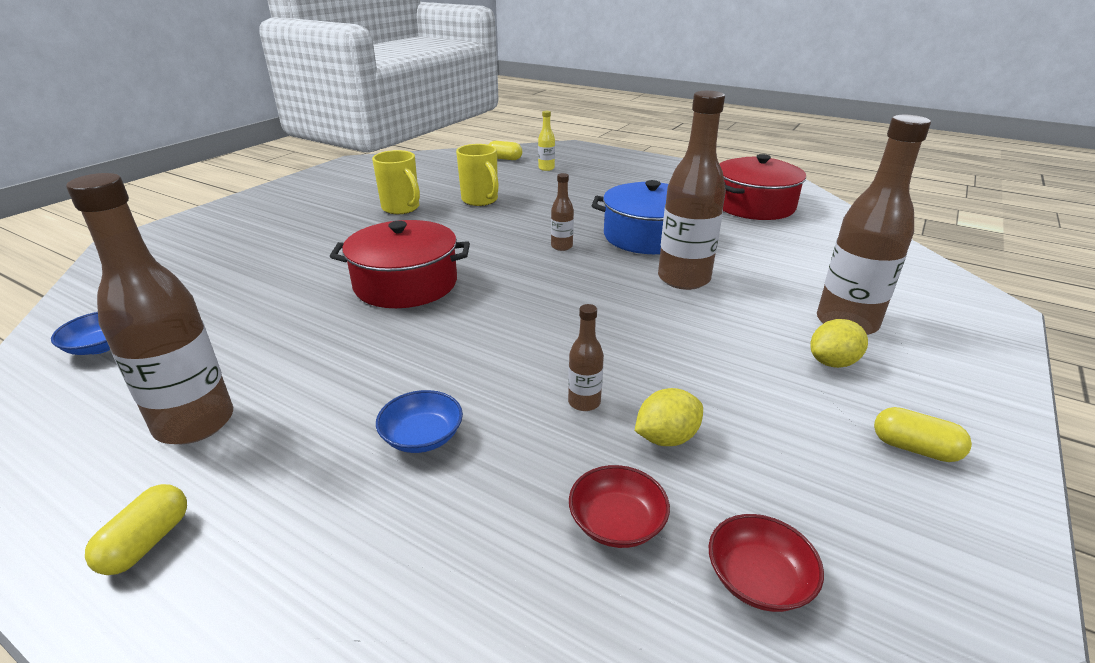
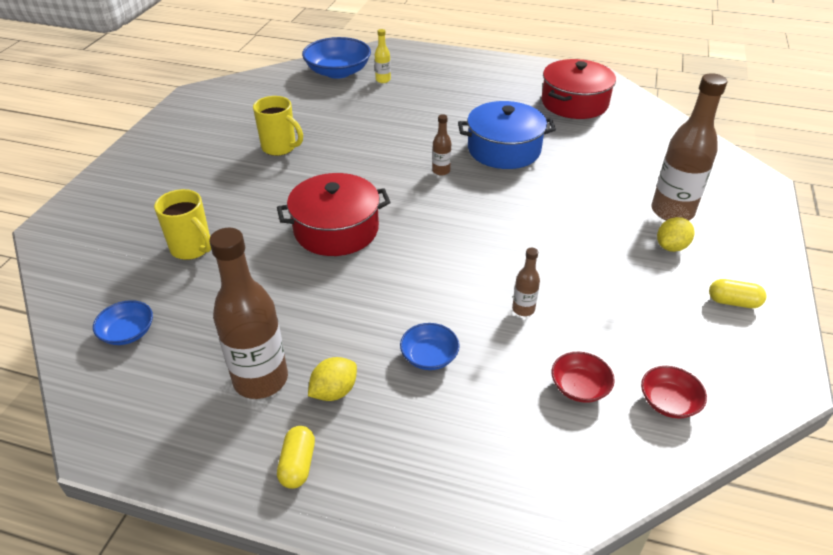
camera: 15 degrees left, 10 degrees up
(480, 200) = (345, 128): yellow mug -> yellow mug (192, 249)
(504, 159) = (338, 72): yellow capsule -> blue bowl
(666, 438) = (586, 325): yellow lemon -> yellow lemon (334, 391)
(683, 279) = (548, 189): brown bottle -> none

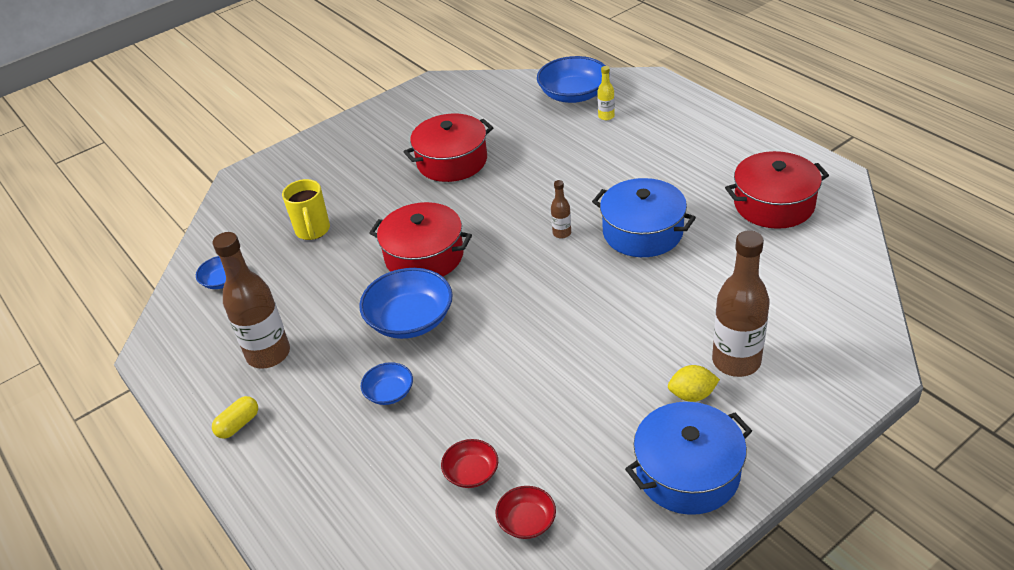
camera: 40 degrees right, 0 degrees up
(280, 148) = (452, 161): yellow mug -> red pot
(334, 391) = (304, 386): yellow lemon -> none
(380, 286) = (410, 320): none -> blue bowl
(523, 309) = (497, 389): brown bottle -> none
(733, 302) = (687, 472): yellow capsule -> blue pot

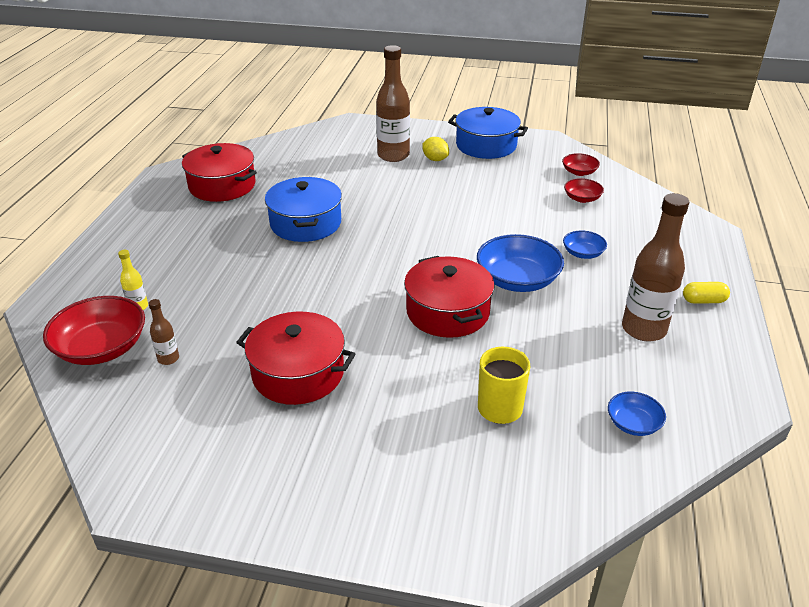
camera: 135 degrees left, 5 degrees down
(562, 233) = (344, 257): brown bottle -> brown bottle (168, 359)
(573, 94) = (102, 348): blue bowl -> red bowl

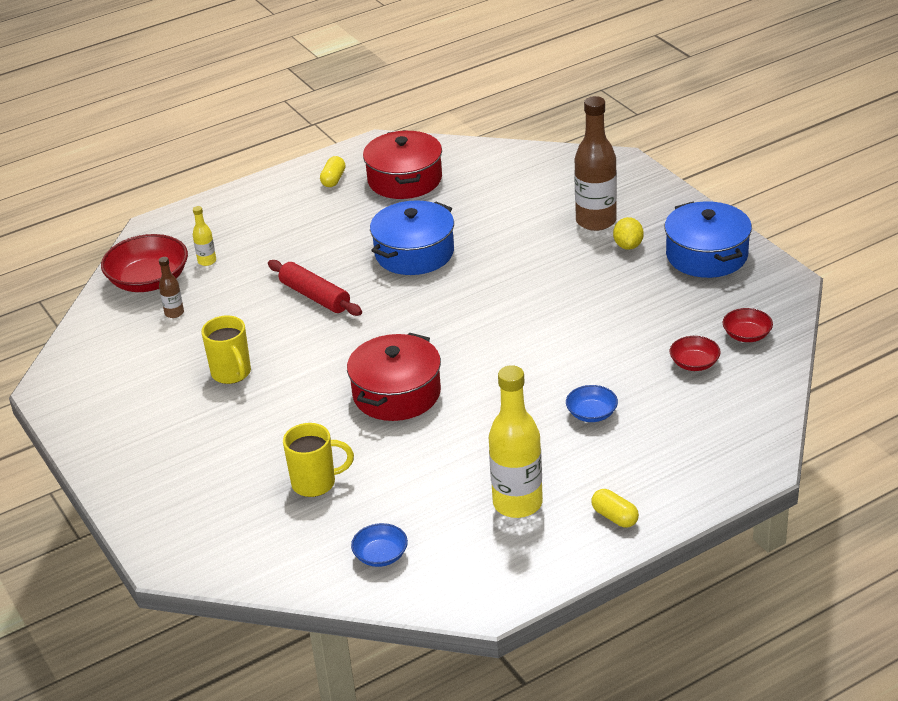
camera: 50 degrees right, 0 degrees up
(164, 207) = (333, 179): none -> yellow capsule
(276, 284) = (315, 296): none -> red rolling pin
(298, 373) = (232, 374): red pot -> yellow mug
(517, 280) = (493, 402): blue bowl -> none
(643, 329) = (517, 503): brown bottle -> yellow bottle

